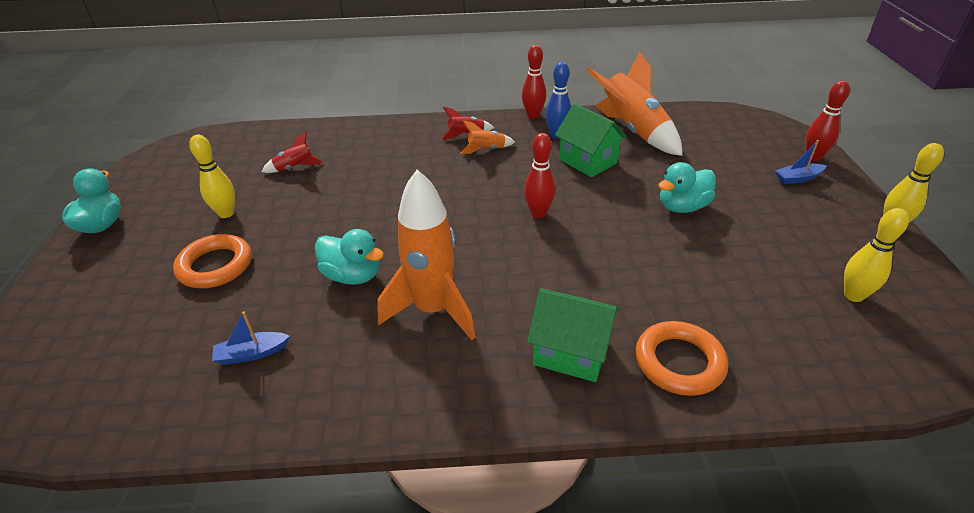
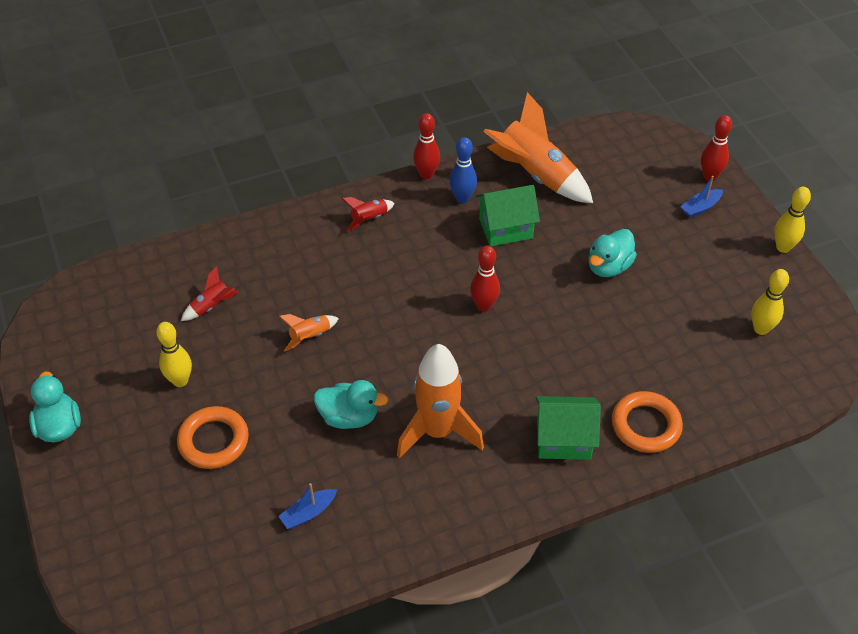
camera: 20 degrees left, 10 degrees up
(486, 149) = (399, 235): orange rocket -> orange rocket (310, 336)
(588, 161) = (505, 228): green house -> green house turned 45 degrees counterclockwise

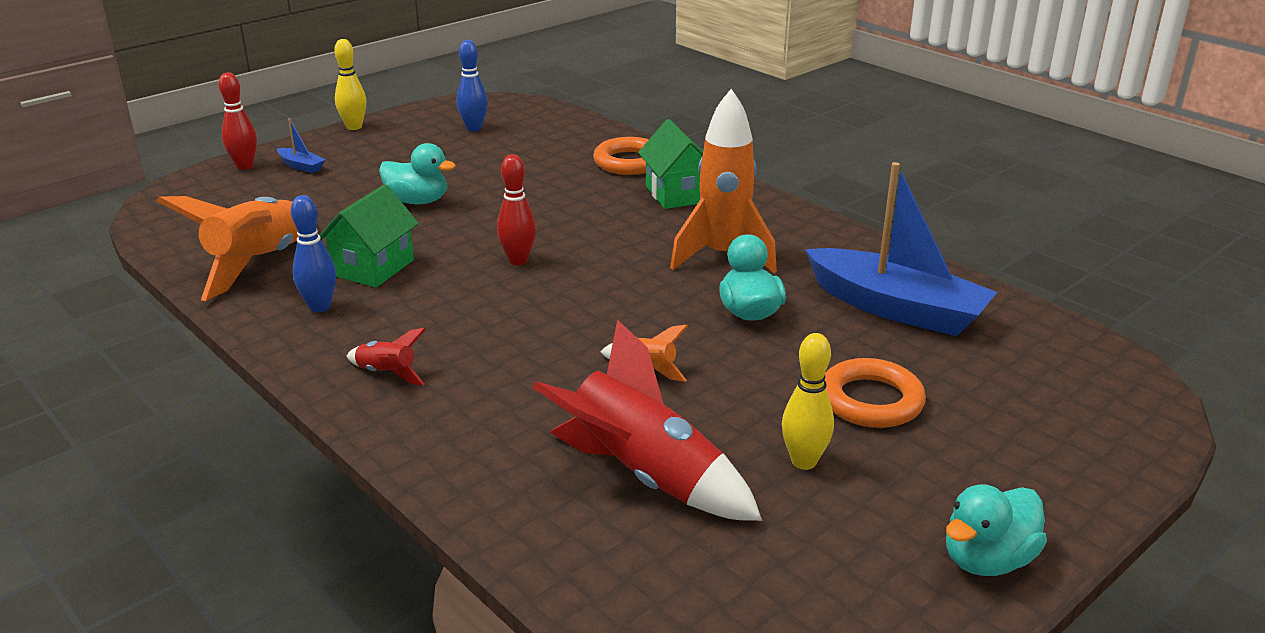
camera: 110 degrees left, 20 degrees down
(211, 306) = (644, 476): red rocket -> red rocket, size x2.18
(308, 513) = (896, 308): blue boat -> blue boat, size x2.46
(426, 174) = (271, 345): red bowling pin -> none
(505, 228) = (373, 268): green house -> green house turned 60 degrees clockwise
(761, 329) = (474, 128): yellow bowling pin -> blue bowling pin

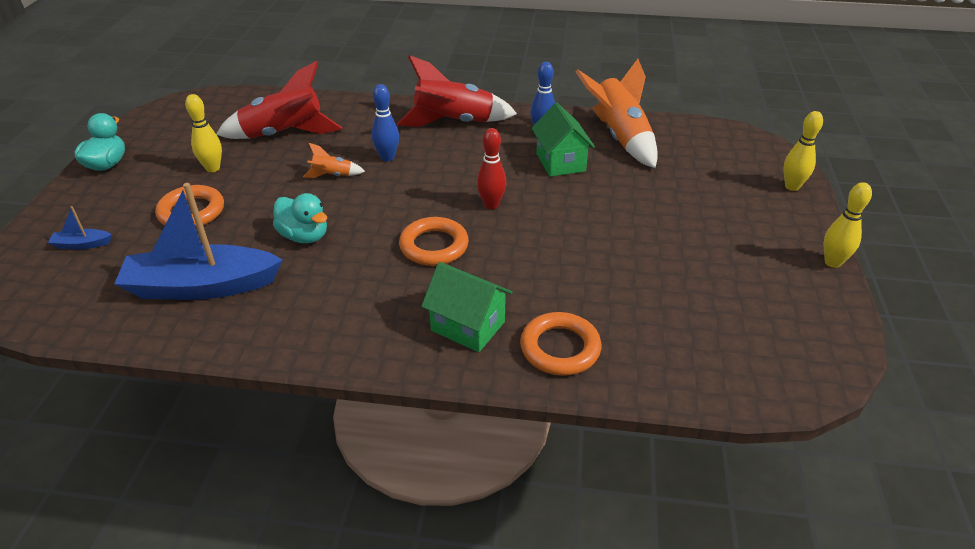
camera: 140 degrees right, 10 degrees up
(245, 166) = (792, 186): red bowling pin -> yellow bowling pin
(301, 166) = (763, 205): blue boat -> blue boat (82, 244)
(387, 373) = (454, 123): red rocket -> red rocket, size x2.18
(418, 201) = (632, 217): turquoise duck -> none
(474, 128) = (754, 318): blue bowling pin -> blue bowling pin (387, 157)
(628, 251) = (434, 246): none -> orange ring
(723, 256) = (363, 274): orange rocket -> none

